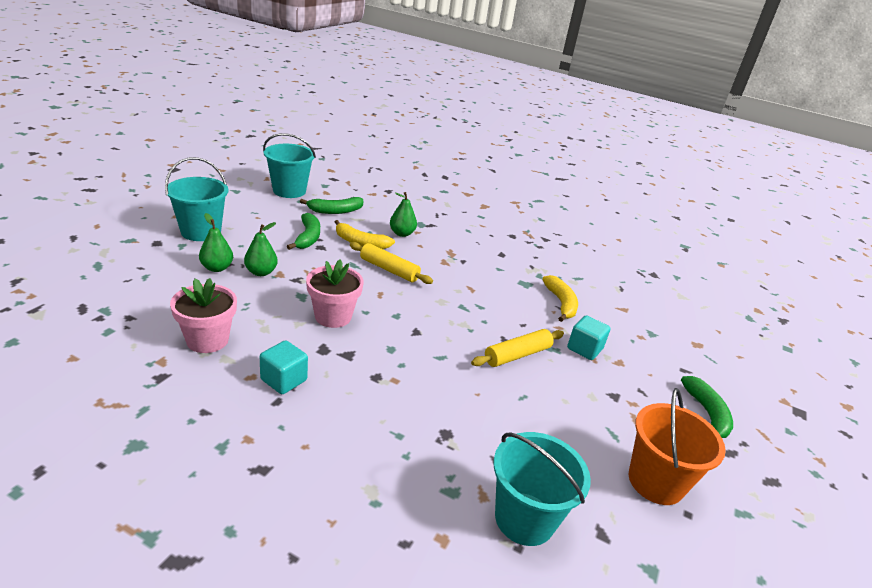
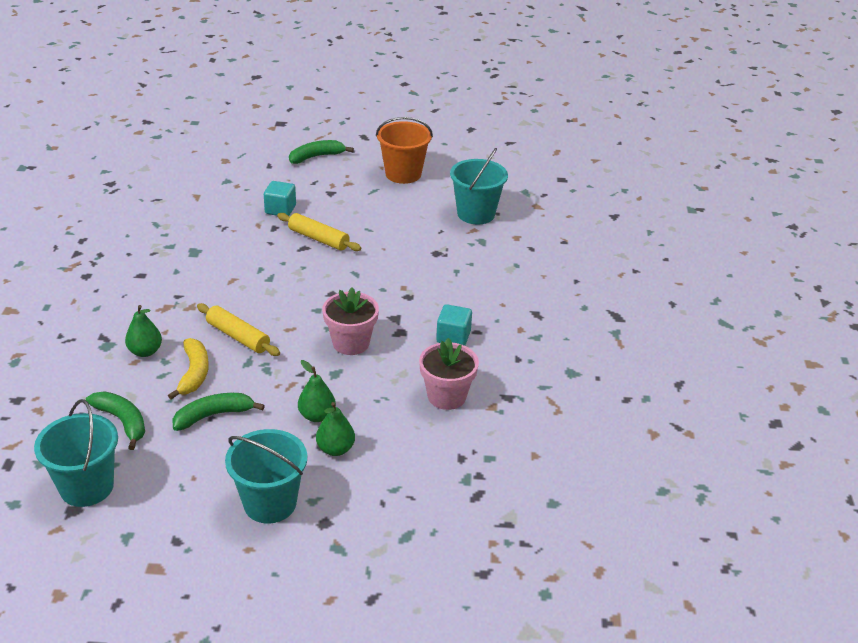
camera: 110 degrees left, 5 degrees up
(389, 269) = (238, 337): yellow rolling pin -> yellow rolling pin turned 60 degrees counterclockwise
(561, 303) = (216, 228): yellow banana -> none

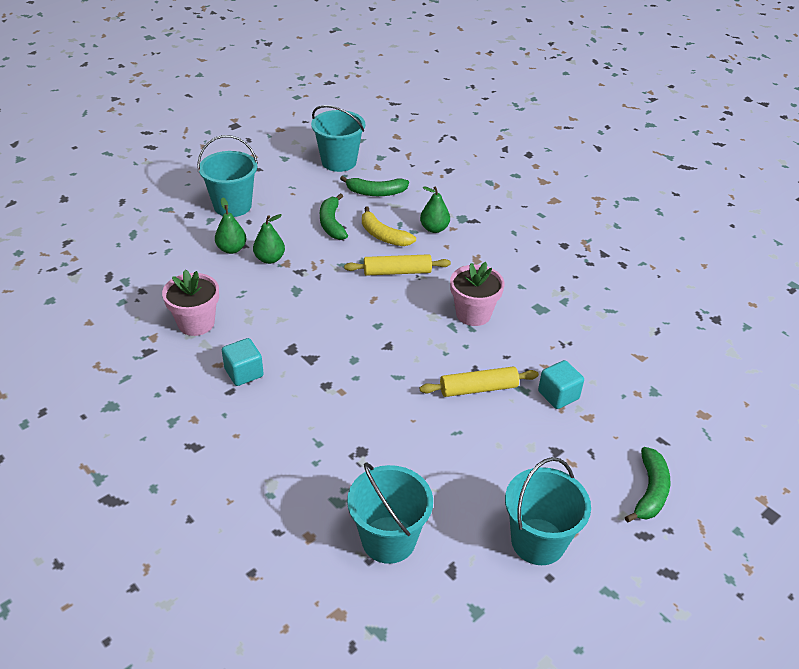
camera: 135 degrees right, 5 degrees up
(214, 415) = (332, 223): green banana -> green banana turned 150 degrees clockwise
(351, 343) = (315, 317): pink flower pot -> pink flower pot (473, 314)
(403, 174) = (538, 541): orange bucket -> turquoise bucket

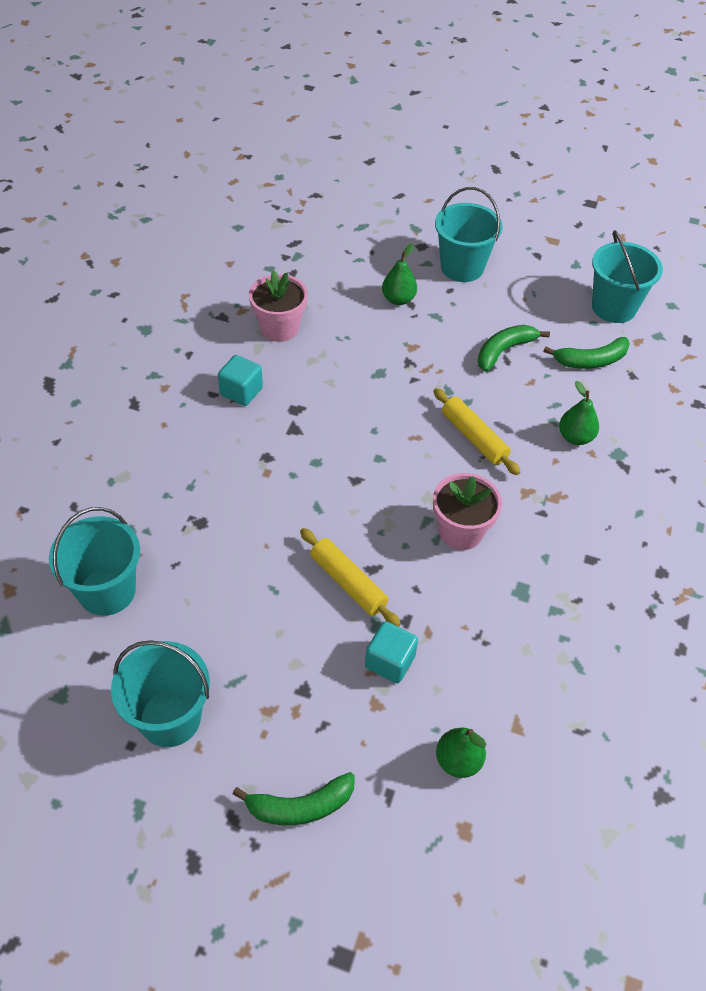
camera: 60 degrees right, 10 degrees up
(269, 259) = (408, 332): green pear -> green pear (458, 761)
(375, 192) = (590, 360): green banana -> green banana turned 75 degrees counterclockwise
(383, 235) = (523, 400): yellow banana -> none

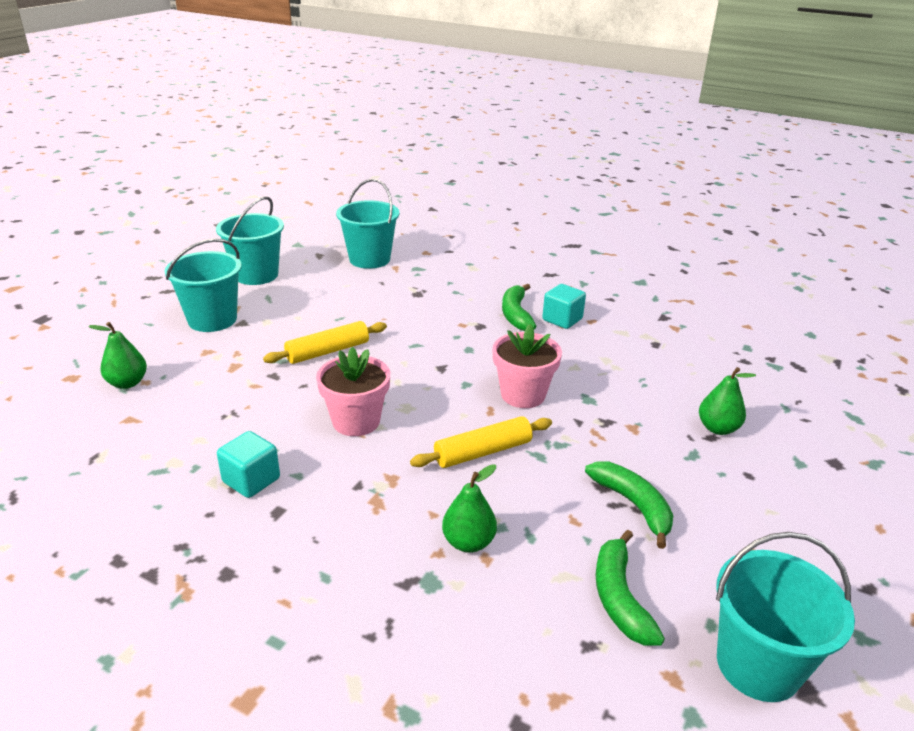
camera: 100 degrees right, 20 degrees down
(279, 328) = (652, 345): pink flower pot -> pink flower pot (523, 395)
(300, 806) = (154, 313): green banana -> green banana (516, 314)
(390, 661) = (239, 362): turquoise cube -> turquoise cube (251, 480)
(462, 267) = (803, 494): turquoise bucket -> turquoise bucket (212, 320)

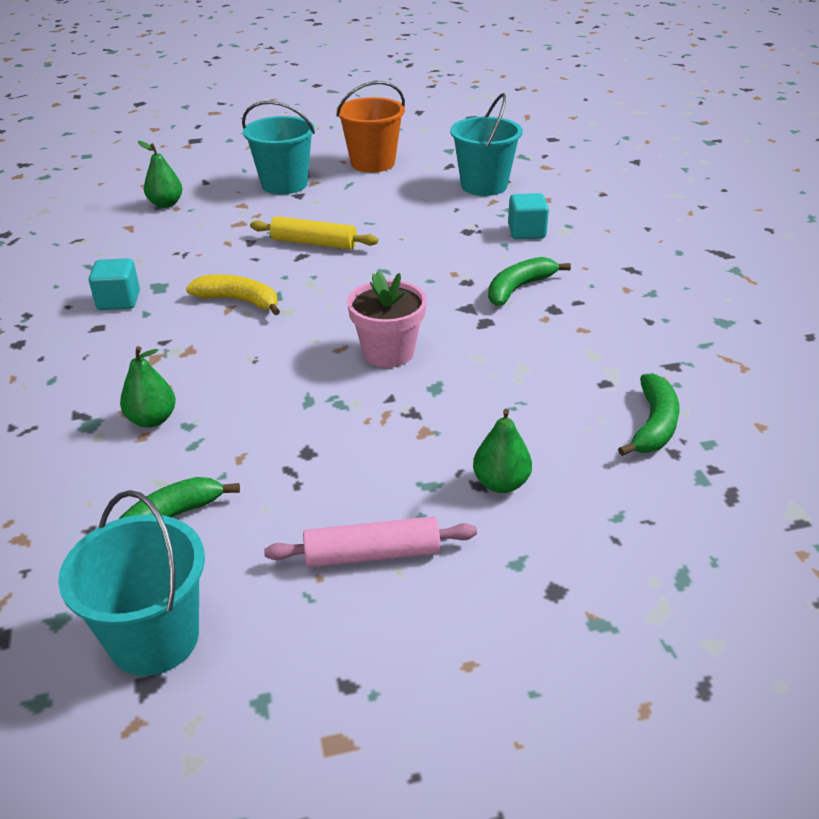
camera: 50 degrees right, 5 degrees up
(256, 275) = (373, 163): turquoise bucket -> orange bucket
(356, 421) = (239, 301): pink flower pot -> yellow banana
(483, 452) = (275, 372): yellow rolling pin -> none
(562, 319) = (554, 314): turquoise cube -> turquoise cube (526, 232)
(633, 505) = (300, 481): green banana -> green banana (653, 425)
(744, 513) = (372, 554): none -> pink rolling pin

